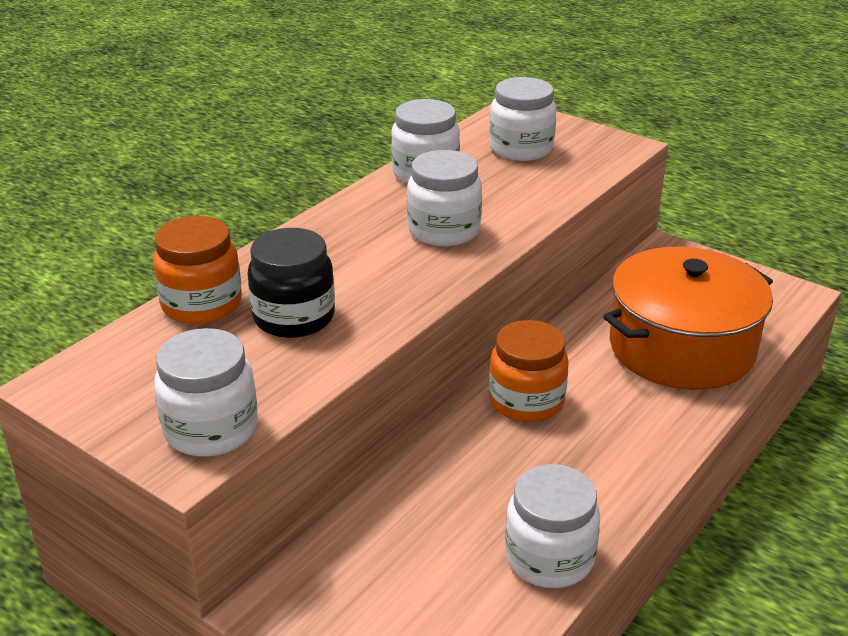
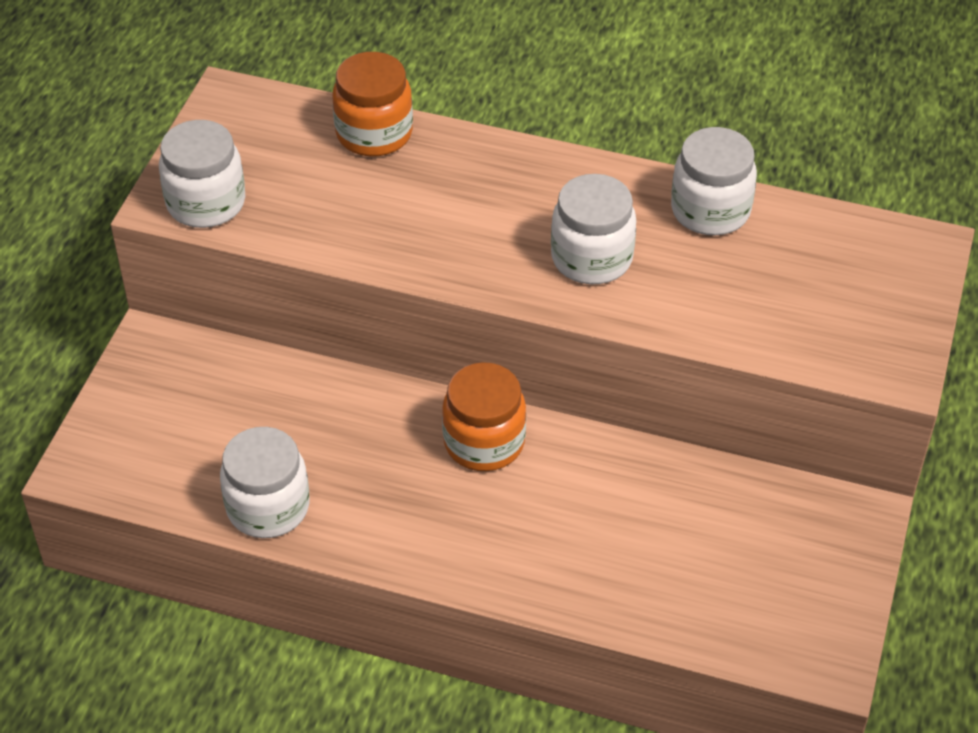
camera: 70 degrees right, 15 degrees up
(294, 317) = (381, 198): black jar -> none
(521, 149) = (824, 276): white jar -> none
(681, 347) = (647, 560): orange pot -> none

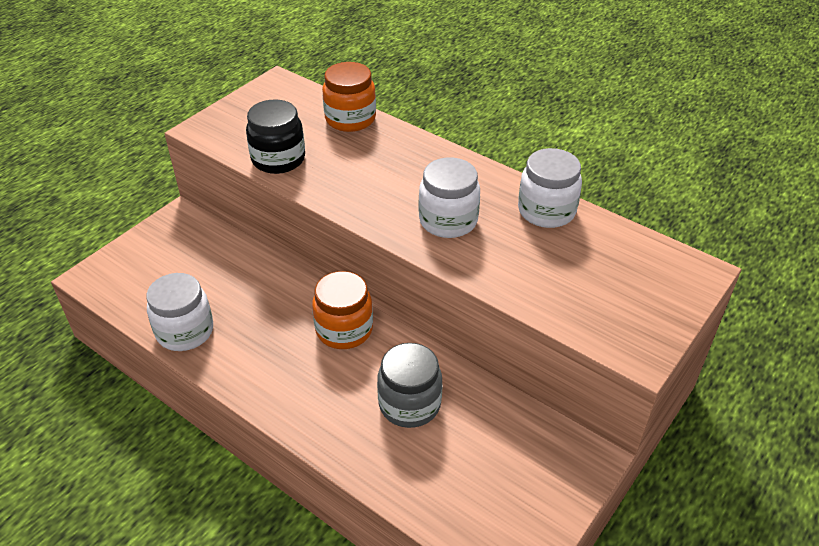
camera: 20 degrees right, 5 degrees down
(206, 203) = (225, 134): white jar -> none
(309, 225) = (278, 159): none -> black jar
(619, 515) = (409, 404): none -> grey jar

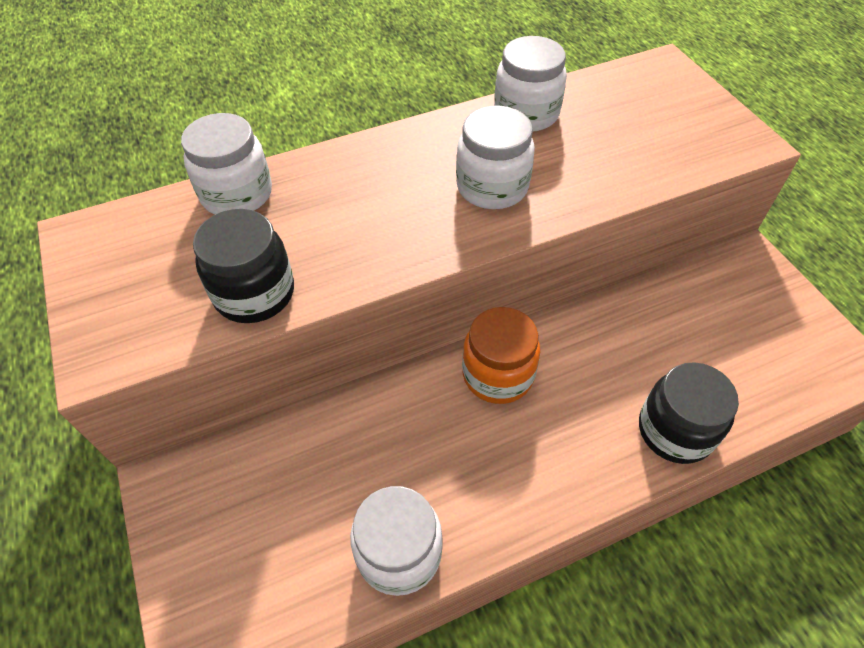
camera: 60 degrees left, 10 degrees up
(350, 119) = (237, 194): orange jar -> white jar
(358, 449) = (675, 430): none -> black jar
(409, 404) = (633, 360): grey jar -> none

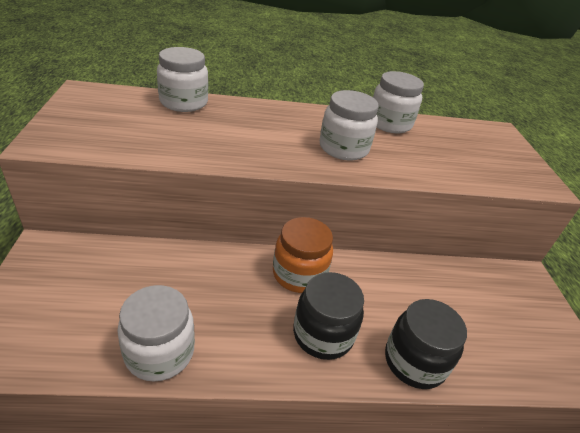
camera: 15 degrees right, 15 degrees down
(254, 293) = (156, 146): black jar -> black jar (323, 334)

